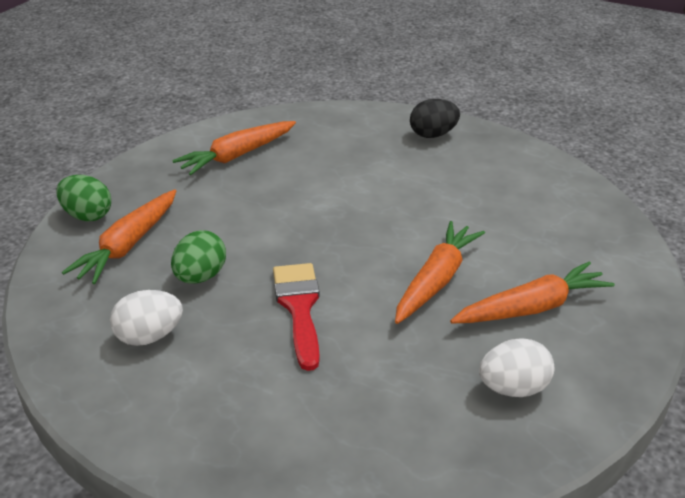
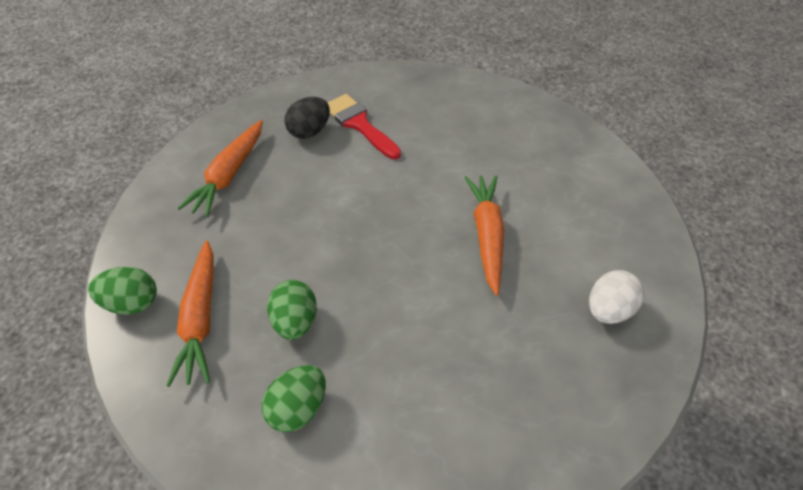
camera: 30 degrees left, 15 degrees up
(149, 336) = (298, 408): white egg -> green egg
(299, 307) = (402, 313): red brush -> red brush (359, 124)
(433, 135) = (381, 90): black egg -> black egg (309, 131)
(532, 307) = (570, 229): orange carrot -> none

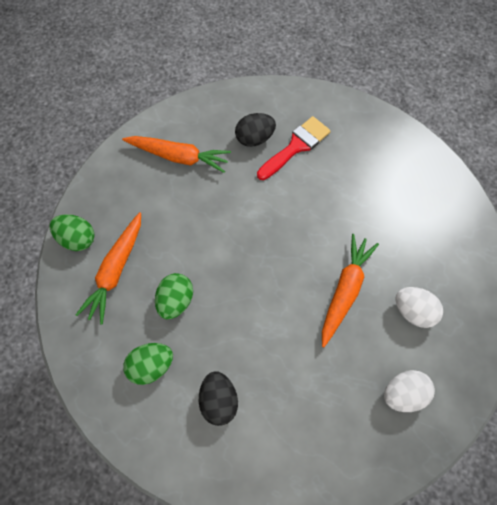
camera: 25 degrees right, 15 degrees up
(229, 175) = (179, 157): orange carrot -> orange carrot turned 120 degrees counterclockwise
(359, 124) = (296, 146): red brush -> red brush turned 60 degrees clockwise
(406, 410) = (219, 401): none -> black egg
(568, 228) = (413, 311): none -> white egg

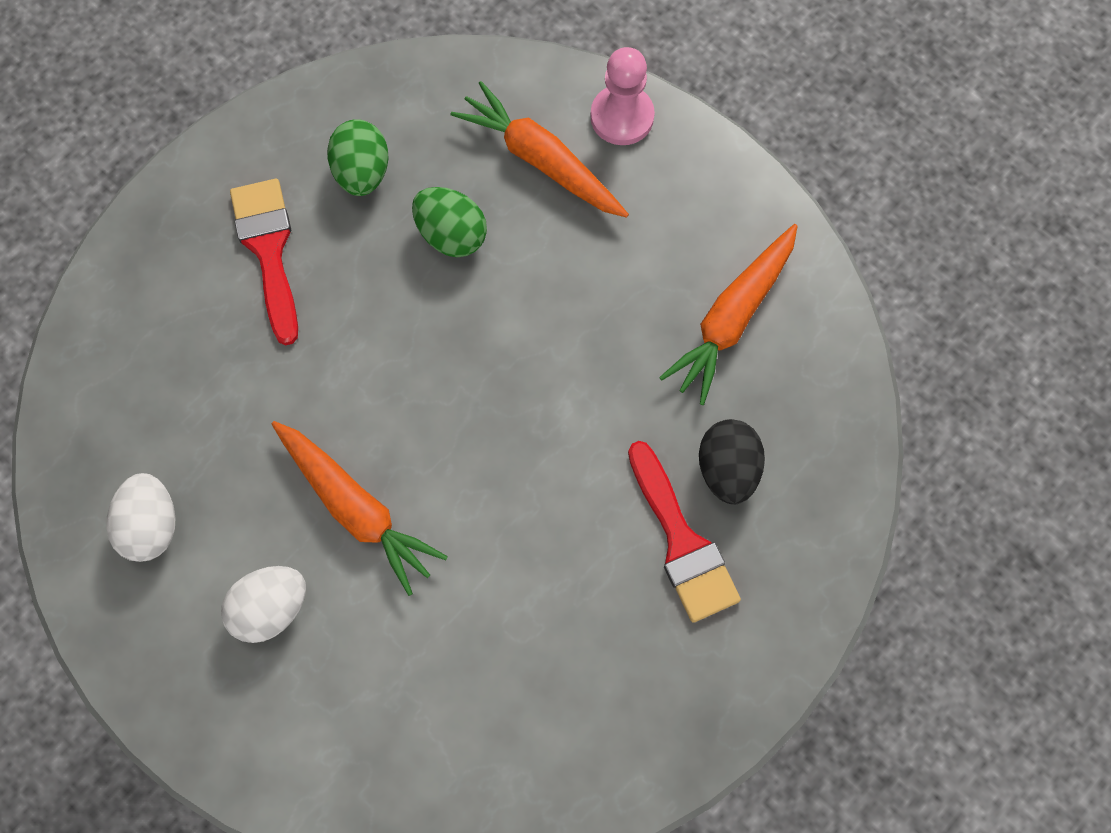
camera: 110 degrees right, 5 degrees up
(77, 239) = (622, 117): green egg -> pink pawn
(219, 401) = (268, 250): black egg -> red brush

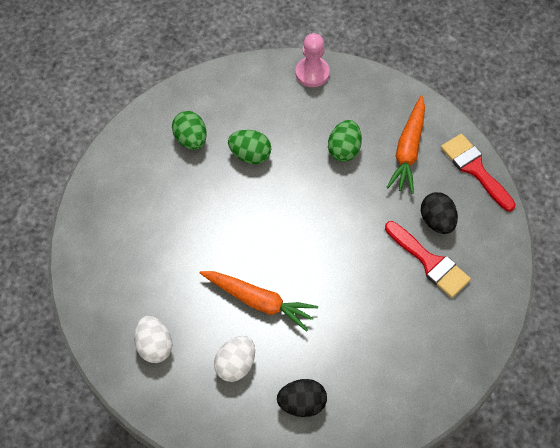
camera: 20 degrees left, 10 degrees down
(268, 250) = (158, 192): red brush -> red brush (475, 169)
(352, 720) = (302, 403): none -> black egg
(540, 160) = (280, 105): orange carrot -> none
(618, 279) = (344, 149): none -> green egg

